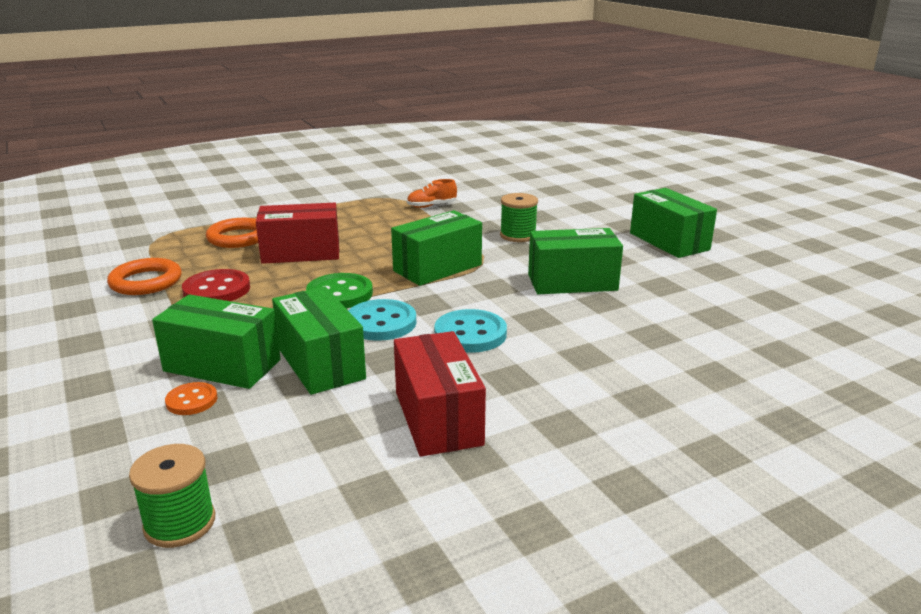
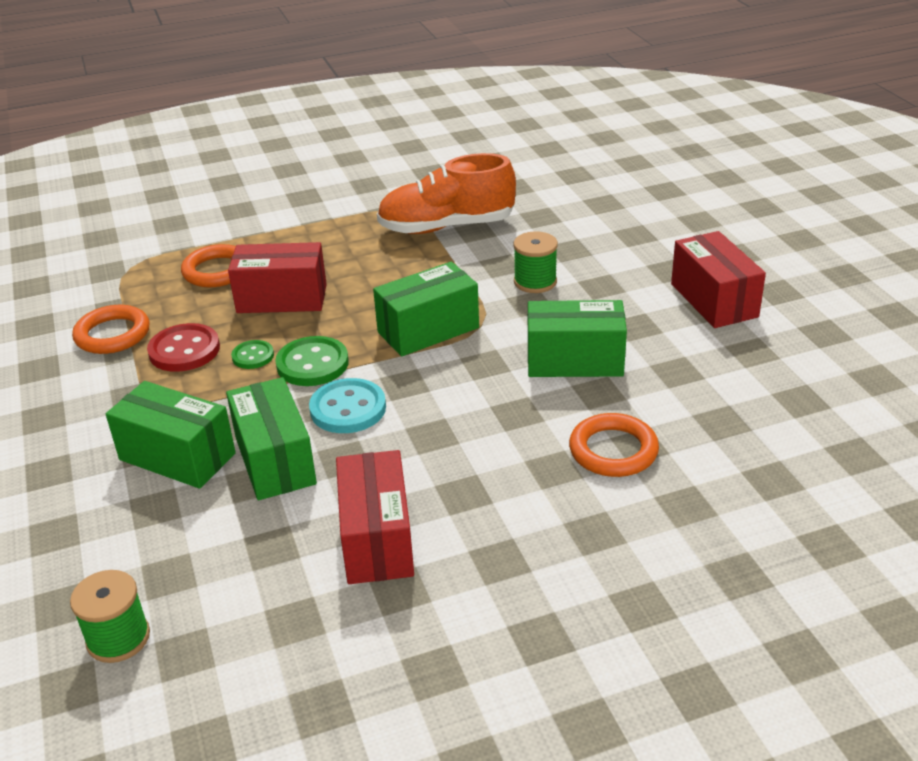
camera: 10 degrees right, 10 degrees up
(192, 400) = (143, 499): orange button -> none
(282, 291) = (253, 356): none -> green button
(431, 206) = (446, 227): orange shoe -> orange shoe, size x2.25
(470, 334) = (439, 430): turquoise button -> none
(633, 340) = (613, 450): none -> orange ring
(669, 241) = (714, 300): green box -> red box

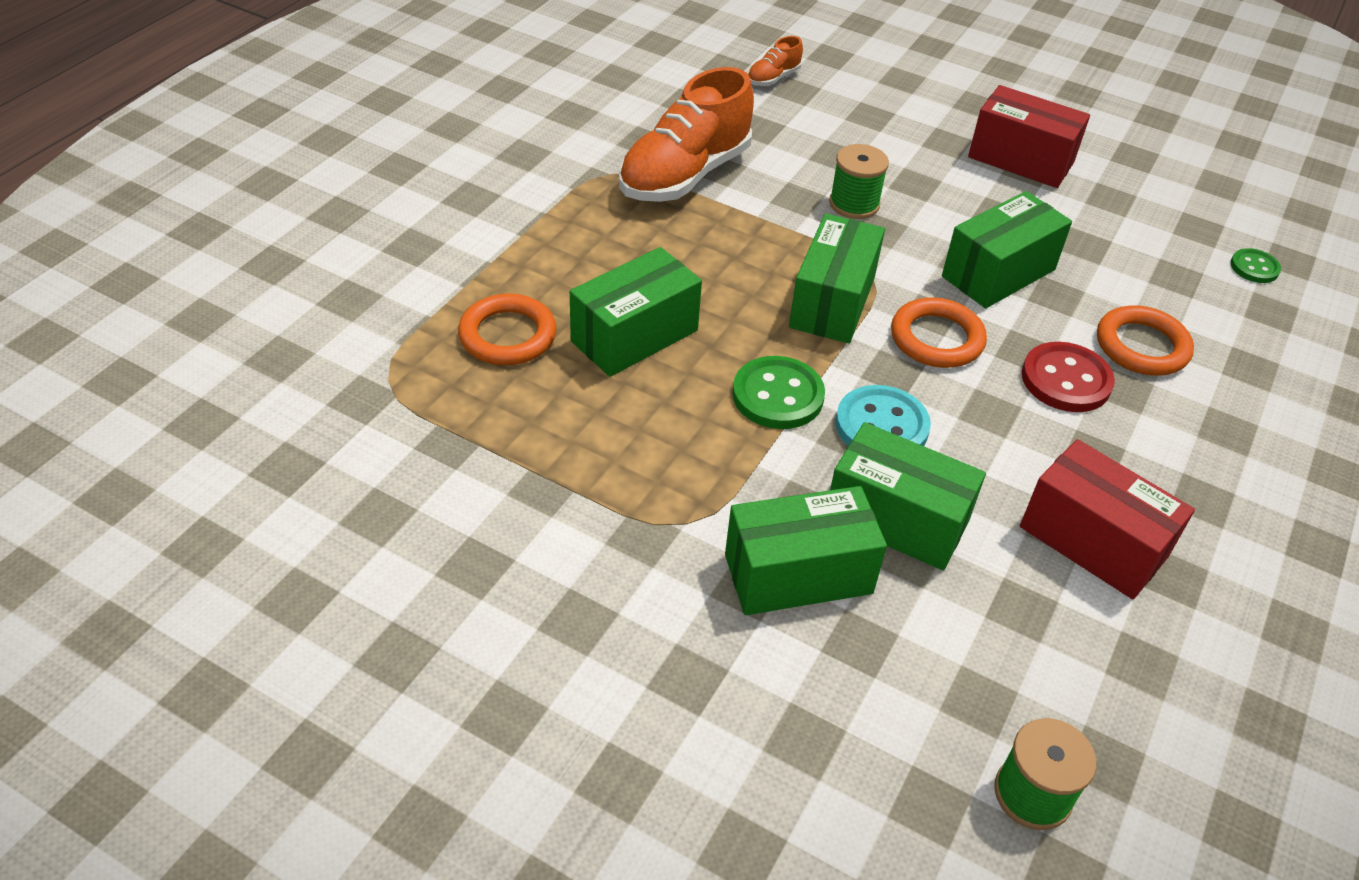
camera: 45 degrees left, 10 degrees up
(112, 334) = (502, 475): orange ring -> orange ring (936, 338)
(184, 350) = (619, 450): red button -> red button (1066, 380)
(253, 356) = (704, 418): green button -> green button (1254, 267)
(282, 299) = (634, 336): red box -> green box
(597, 191) = (773, 78): none -> orange shoe

